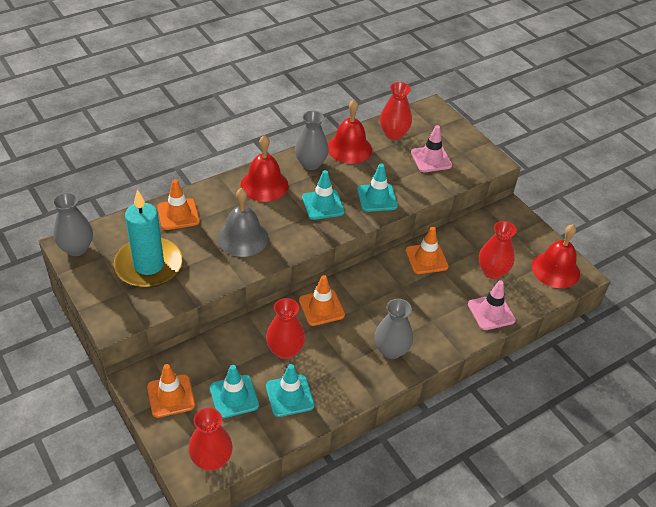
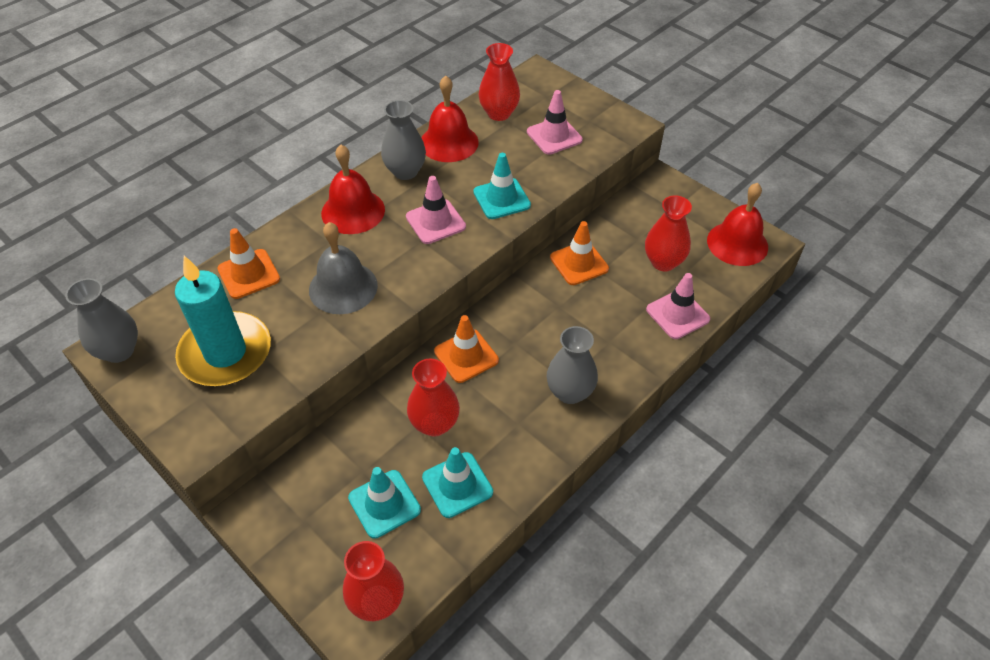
camera: 10 degrees left, 5 degrees up
(171, 396) = (299, 524): orange traffic cone -> none
(323, 205) = (435, 222): turquoise traffic cone -> pink traffic cone

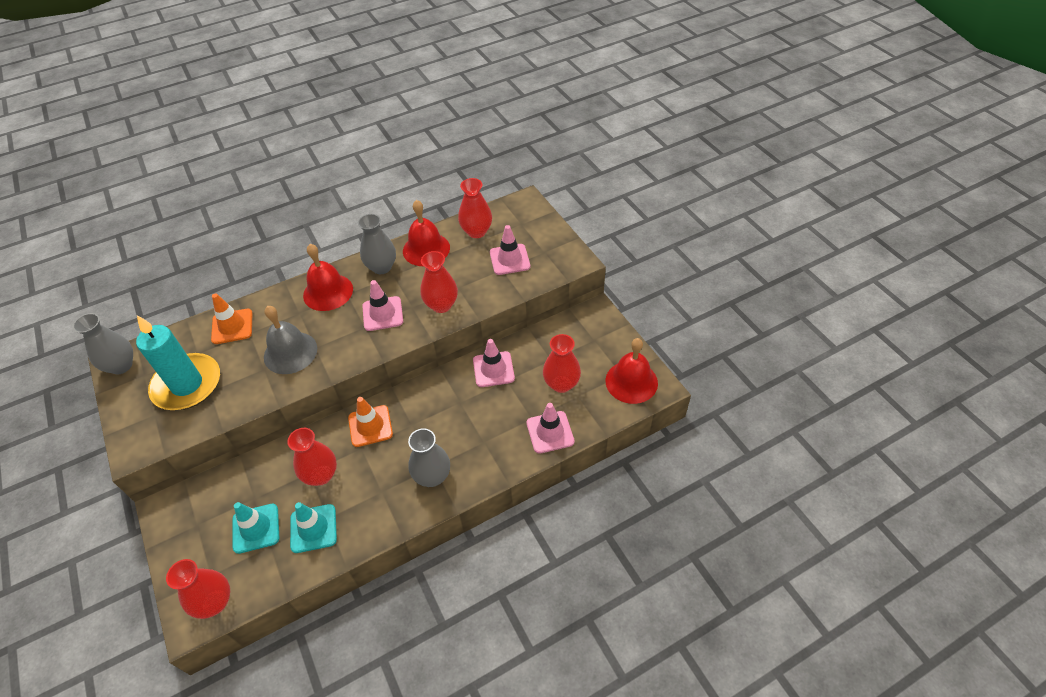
camera: 20 degrees right, 0 degrees up
(501, 199) = (441, 305): turquoise traffic cone -> red vase
(579, 263) = (493, 369): orange traffic cone -> pink traffic cone

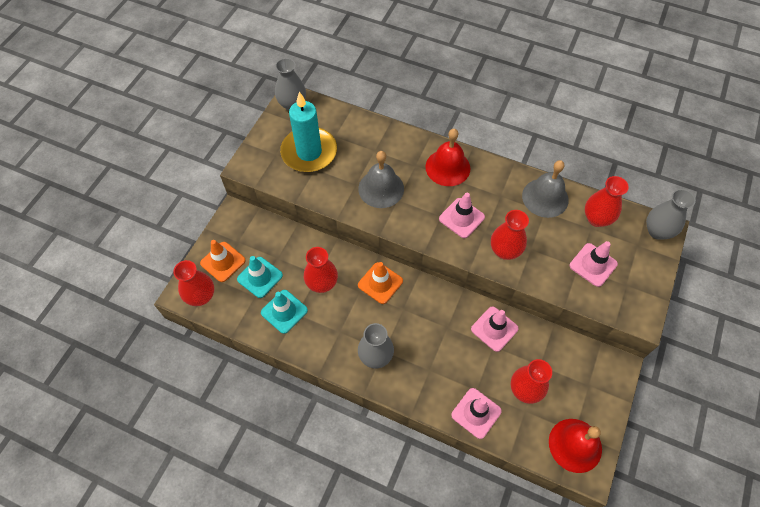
camera: 50 degrees right, 10 degrees up
(232, 326) = (370, 136): orange traffic cone -> orange traffic cone (223, 262)
(382, 267) = (500, 182): grey vase -> grey vase (657, 231)
(426, 249) = (545, 197): red bell -> grey bell

